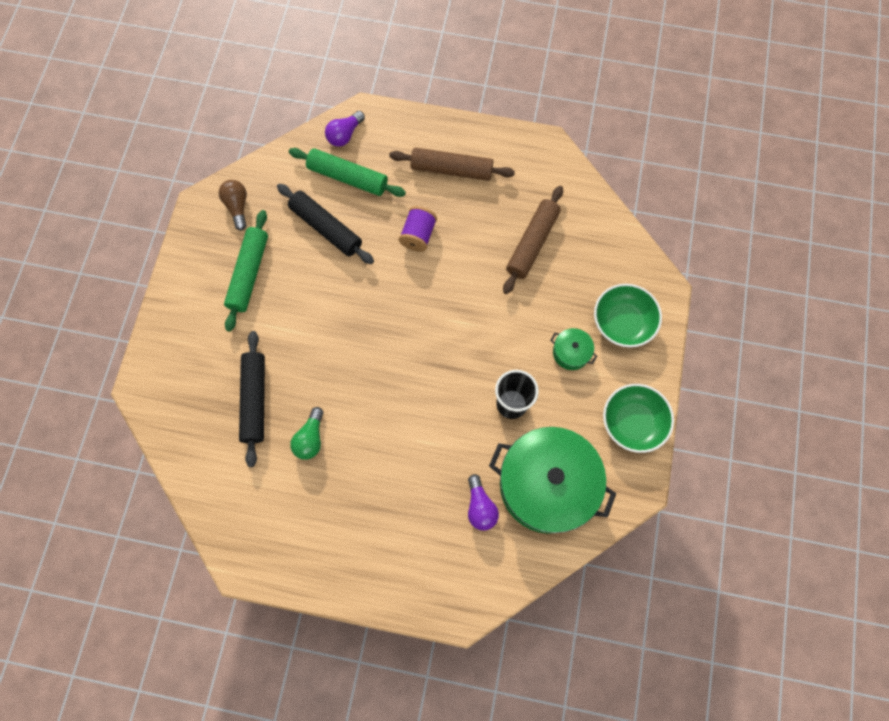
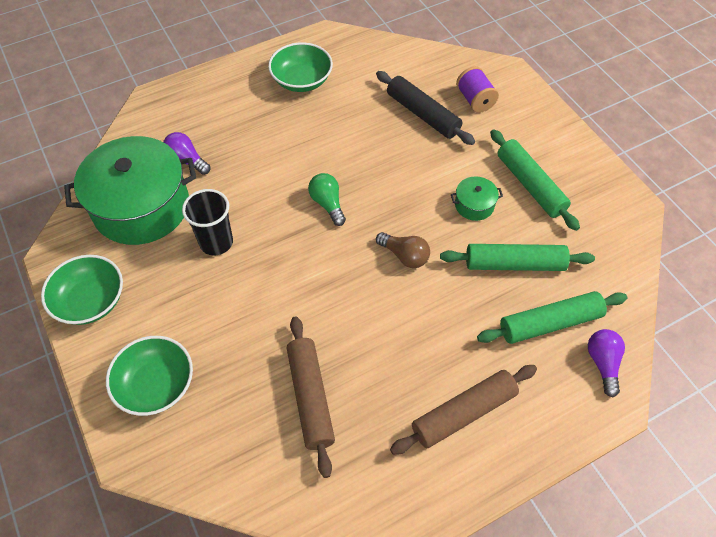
camera: 140 degrees right, 15 degrees down
(237, 207) = (605, 225): brown light bulb -> brown light bulb (404, 256)
(310, 438) = (357, 119): green light bulb -> green light bulb (328, 204)
(315, 524) = (302, 80): none -> green bowl
(326, 228) = (514, 264): black rolling pin -> green rolling pin
(418, 235) = (428, 320): purple spool -> purple spool (475, 100)
(571, 352) = (191, 320): green pot -> green pot (474, 205)

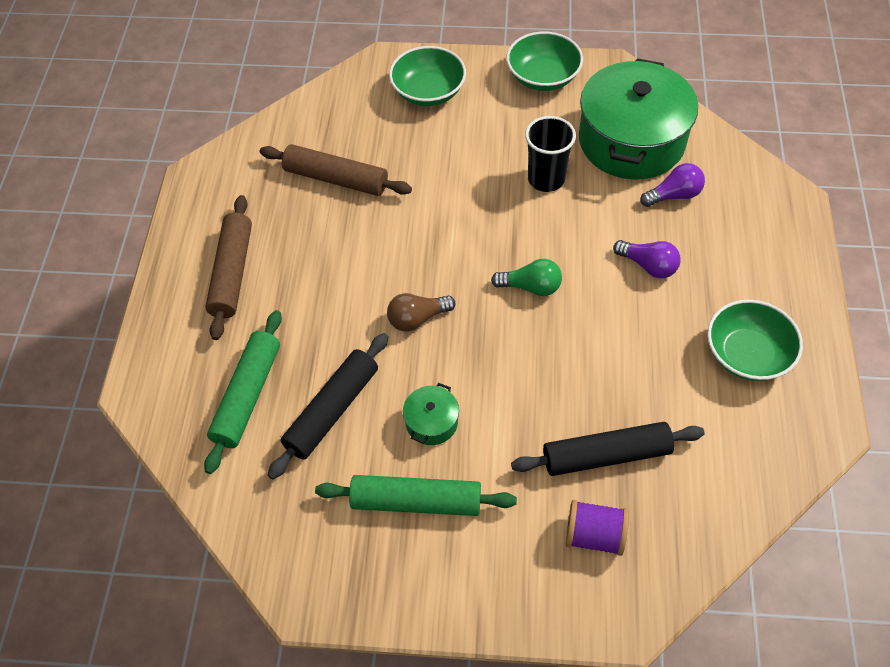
camera: 125 degrees right, 0 degrees up
(514, 264) = (332, 411): green rolling pin -> black rolling pin
(603, 363) = (174, 411): purple light bulb -> purple light bulb (648, 266)

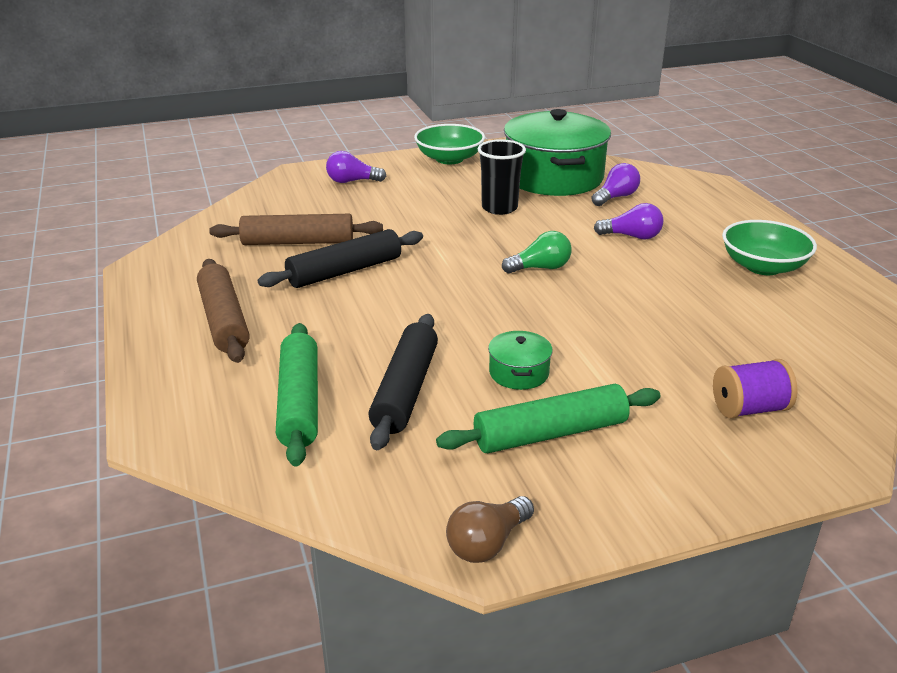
camera: 25 degrees left, 25 degrees down
(417, 318) = (447, 309): brown light bulb -> brown light bulb (487, 543)
(428, 92) = (352, 181): green bowl -> purple light bulb
(606, 455) = (707, 353): black rolling pin -> black rolling pin (345, 271)

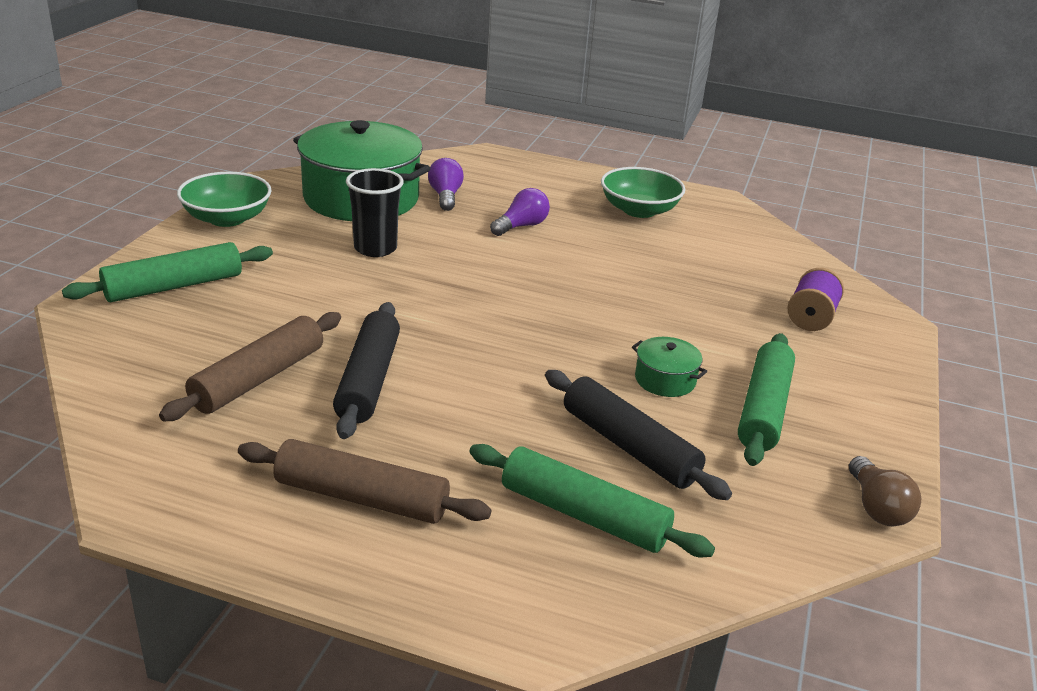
camera: 55 degrees left, 0 degrees up
(352, 181) = (173, 286): purple light bulb -> green rolling pin
(540, 268) = (514, 287): green light bulb -> none

